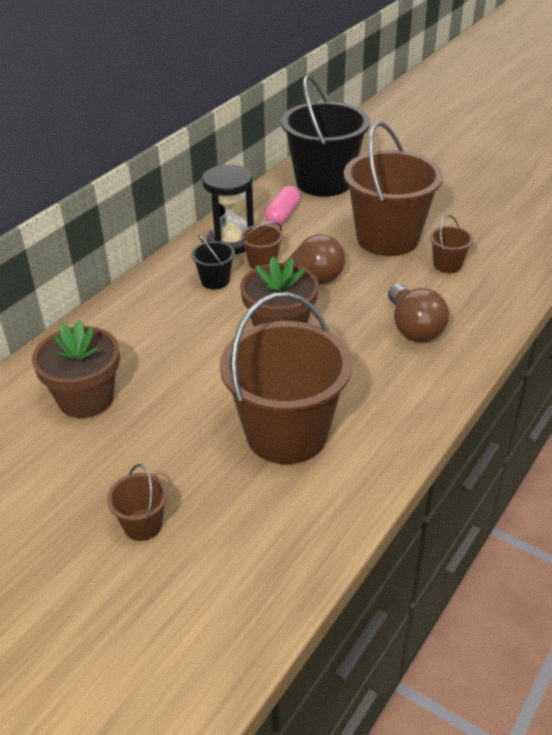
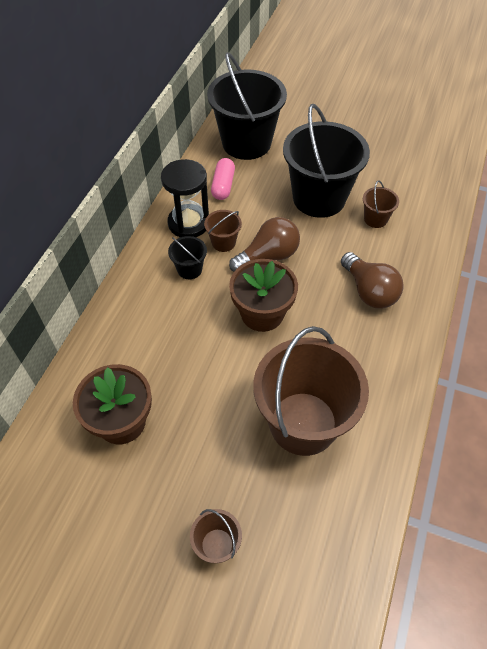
camera: 15 degrees left, 15 degrees up
(387, 238) = (319, 198): brown bucket -> black bucket

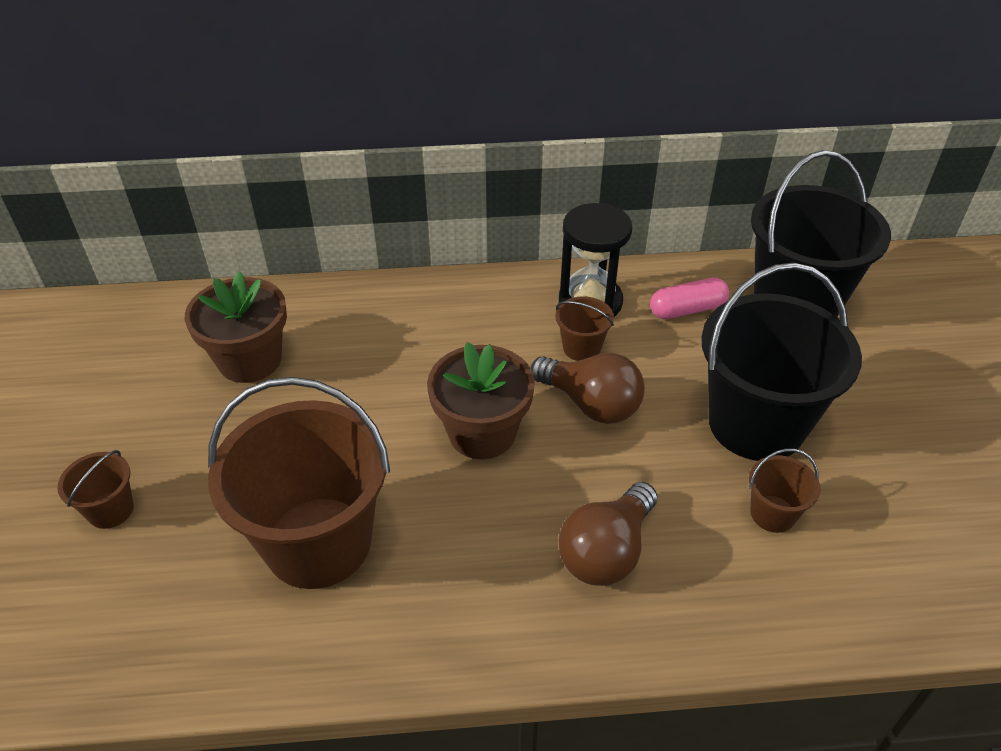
camera: 65 degrees right, 10 degrees down
(189, 269) = (511, 332): black bucket -> none

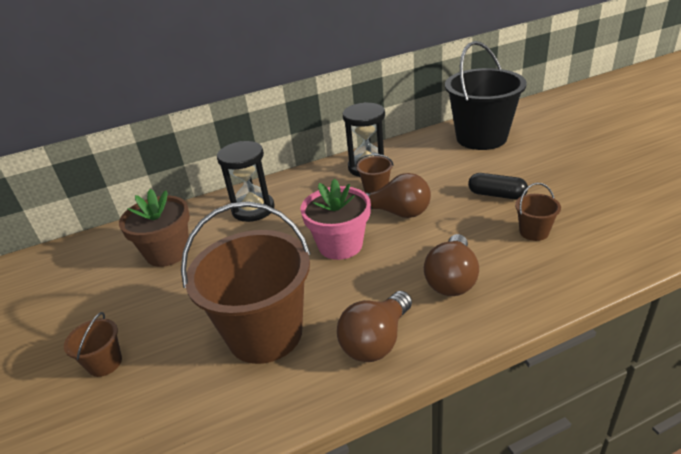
camera: 15 degrees left, 10 degrees down
(392, 324) = (253, 209): none -> black hourglass
(454, 611) = (376, 341): none -> brown light bulb
(482, 433) = (340, 245): brown flower pot -> pink flower pot
(687, 309) = (425, 156): pink capsule -> none
(756, 424) = (496, 195): black bucket -> black capsule

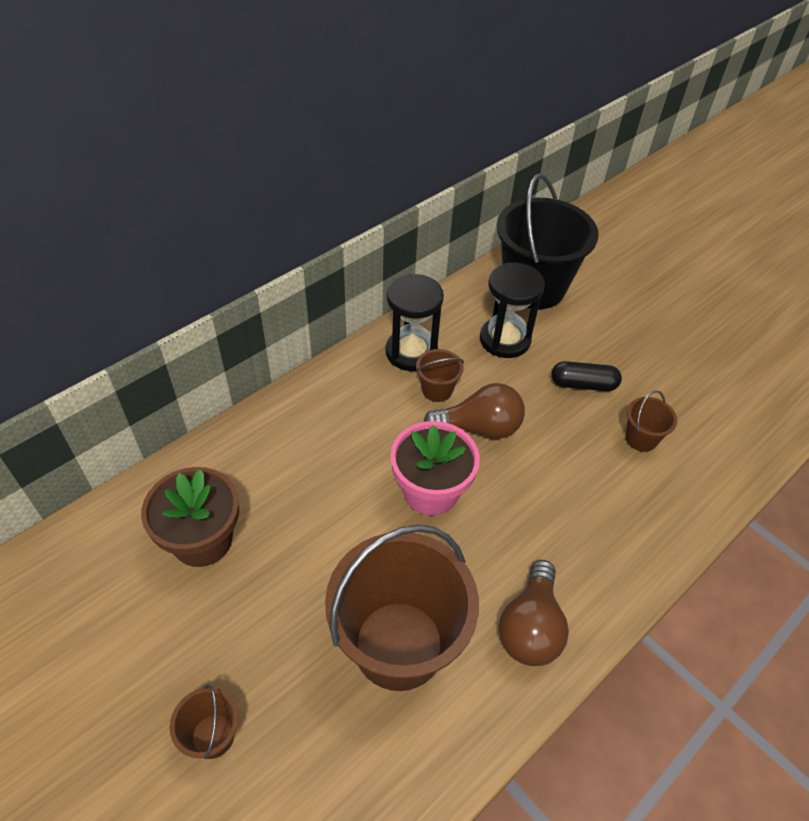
camera: 25 degrees left, 15 degrees up
(253, 209) = (288, 445): black hourglass -> black hourglass (505, 340)
(452, 279) = (578, 523): brown light bulb -> none

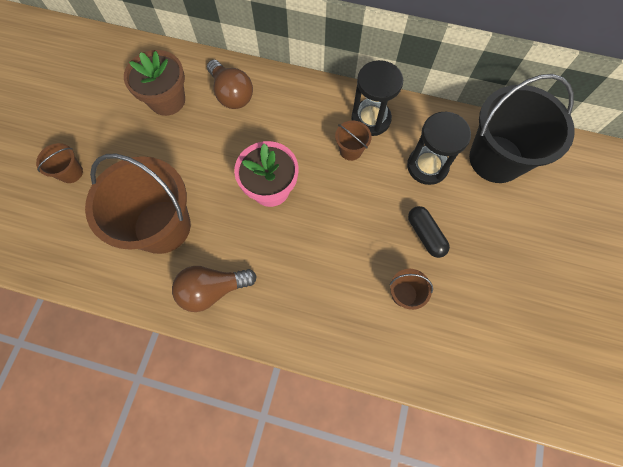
camera: 60 degrees right, 20 degrees up
(479, 428) = (338, 190): brown light bulb -> brown light bulb (231, 94)

